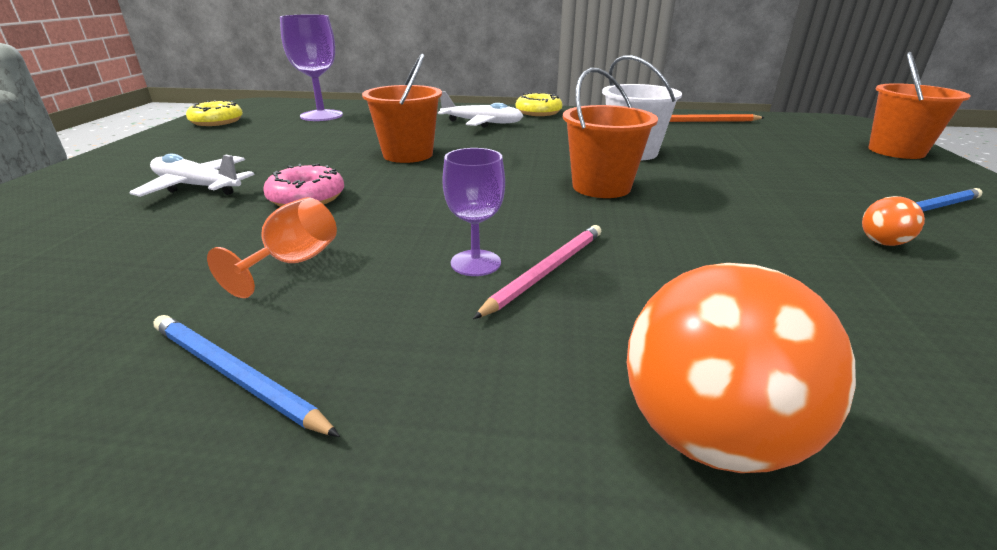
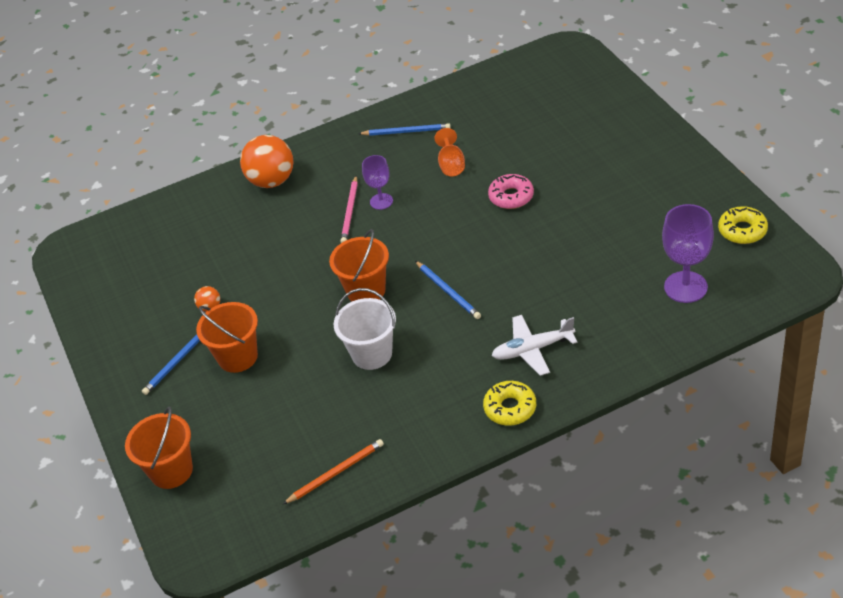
camera: 155 degrees right, 15 degrees up
(197, 186) = (583, 173): white plane -> none
(408, 154) = (521, 265): orange bucket -> orange bucket (238, 357)
(505, 161) = (448, 291): none -> blue pencil

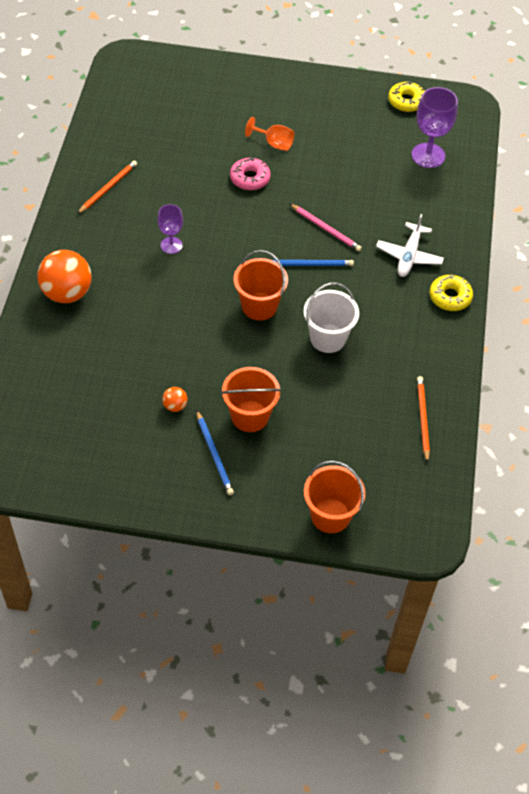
camera: 65 degrees left, 10 degrees up
(350, 212) = (161, 268): pink pencil -> pink pencil (326, 229)
(406, 132) = (108, 188): blue pencil -> orange pencil
(451, 165) = (178, 187): orange goblet -> orange goblet (274, 143)

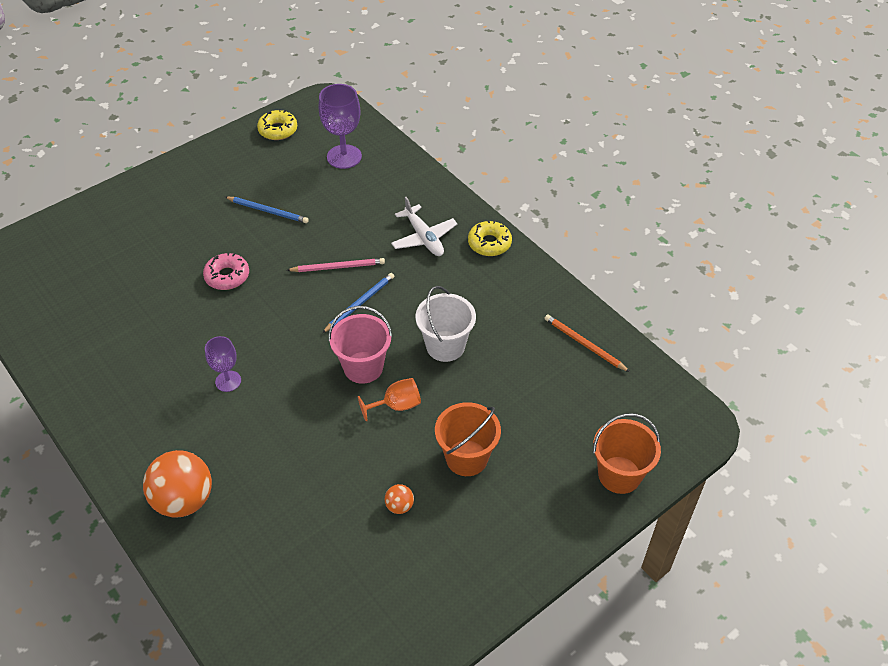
camera: 45 degrees left, 5 degrees down
(108, 188) = (109, 380): orange pencil -> none
(214, 454) = (480, 514): blue pencil -> blue pencil (268, 211)
(259, 306) = (363, 367): orange bucket -> pink bucket
(274, 143) = (213, 235): orange goblet -> orange goblet (396, 405)

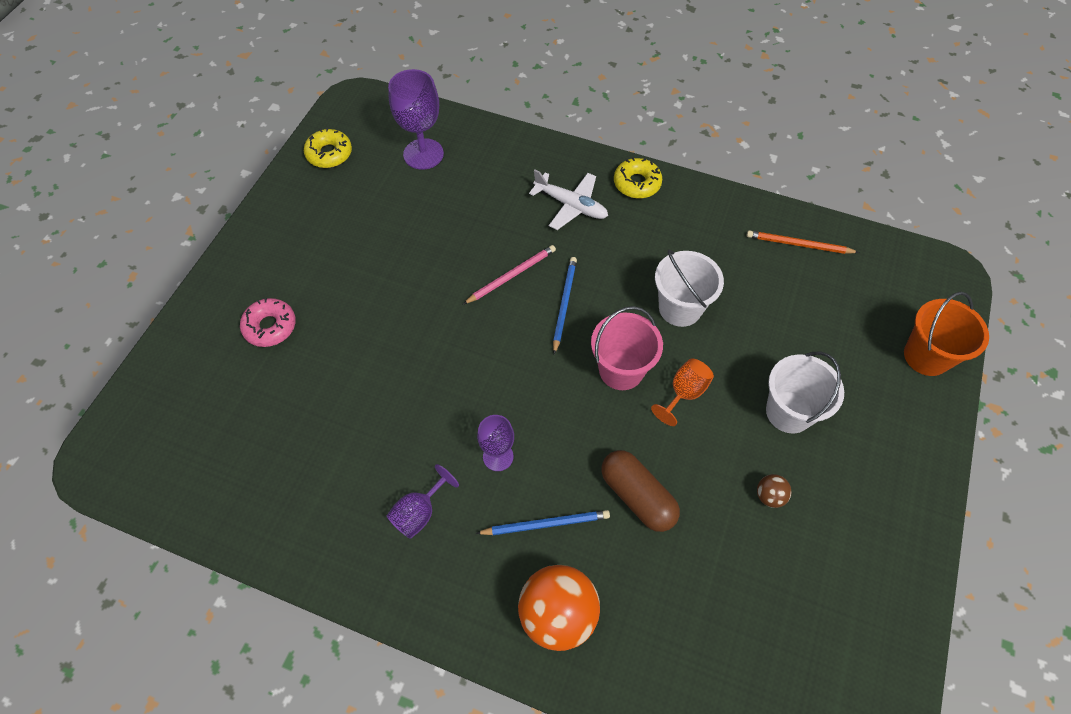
camera: 30 degrees left, 10 degrees up
(148, 390) = (419, 512): none -> purple goblet
(227, 276) = (403, 340): pink donut -> pink donut (270, 326)
(268, 211) = (390, 248): blue pencil -> blue pencil (546, 524)
(302, 456) = (637, 496): none -> brown capsule
(399, 506) = (769, 496): orange ball -> brown ball
(466, 458) = (789, 412): orange bucket -> white bucket

